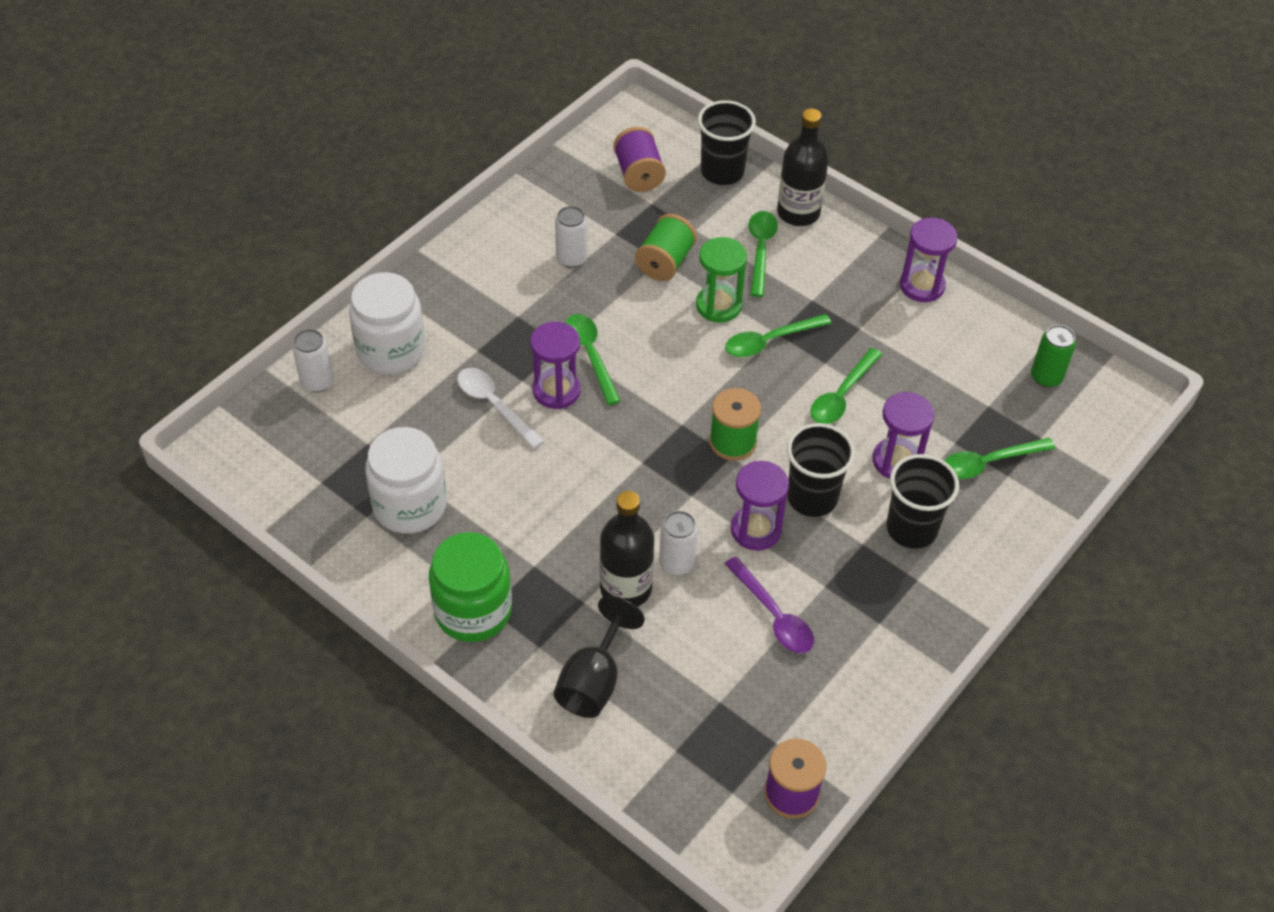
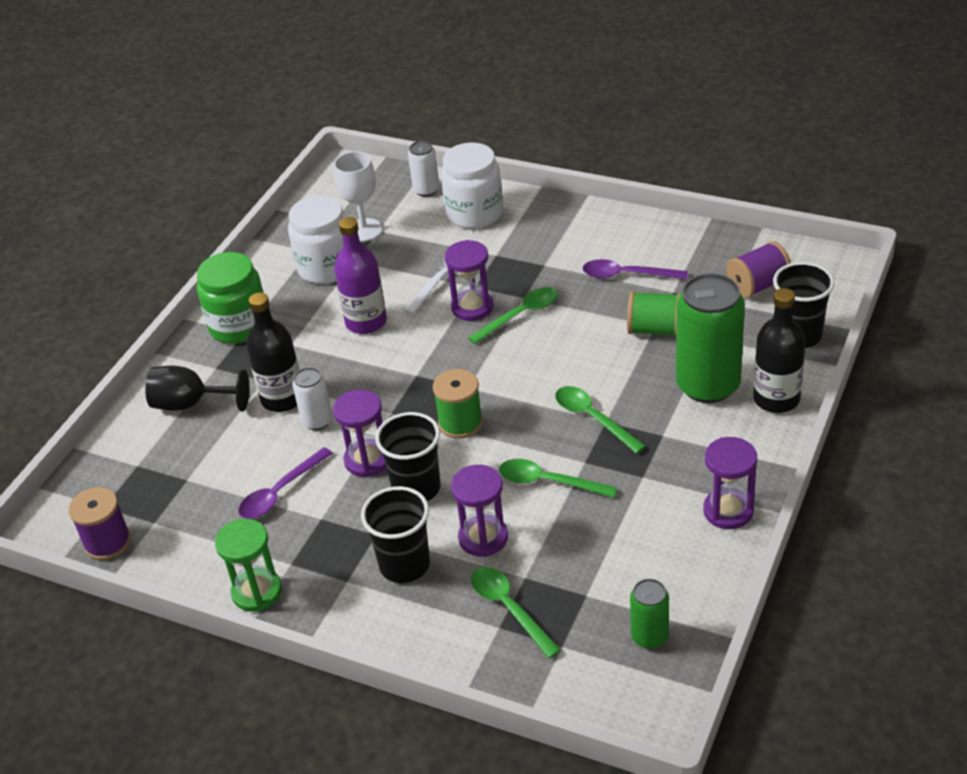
camera: 80 degrees right, 10 degrees down
(359, 456) = (364, 230): none -> white goblet
(532, 487) = (366, 322): none -> purple bottle
(571, 258) = (627, 275): white can -> purple spoon
(718, 306) = (619, 375): green hourglass -> green hourglass (257, 592)
(760, 250) = (708, 385): green spoon -> green can

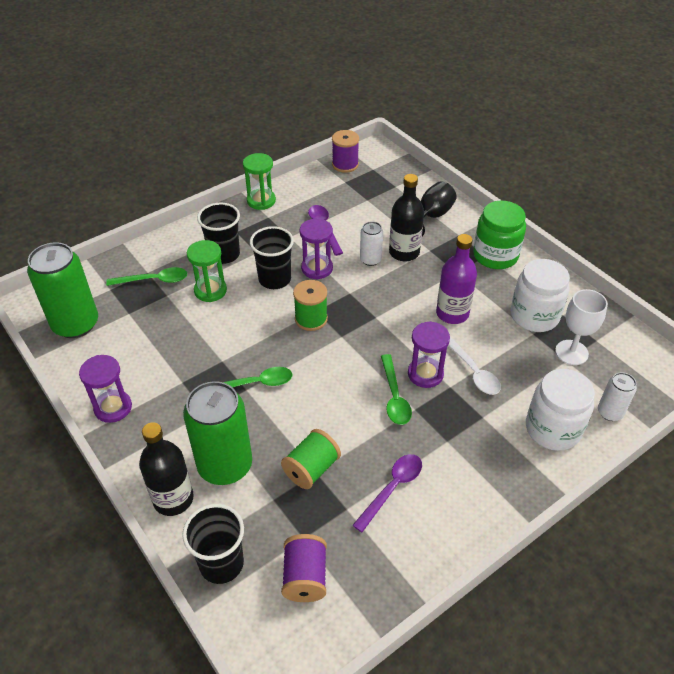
camera: 115 degrees right, 5 degrees up
(483, 538) = (210, 290): purple hourglass -> green hourglass
(548, 482) = (222, 336): green spoon -> none
(649, 636) = (76, 324): green can -> green can, size x1.99

